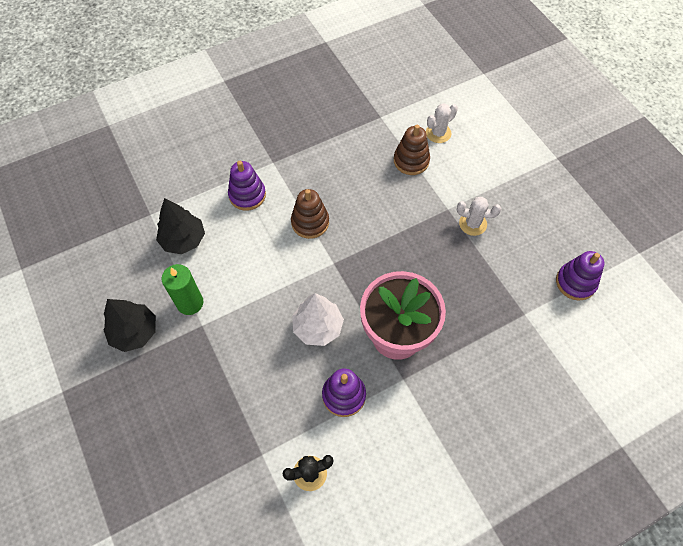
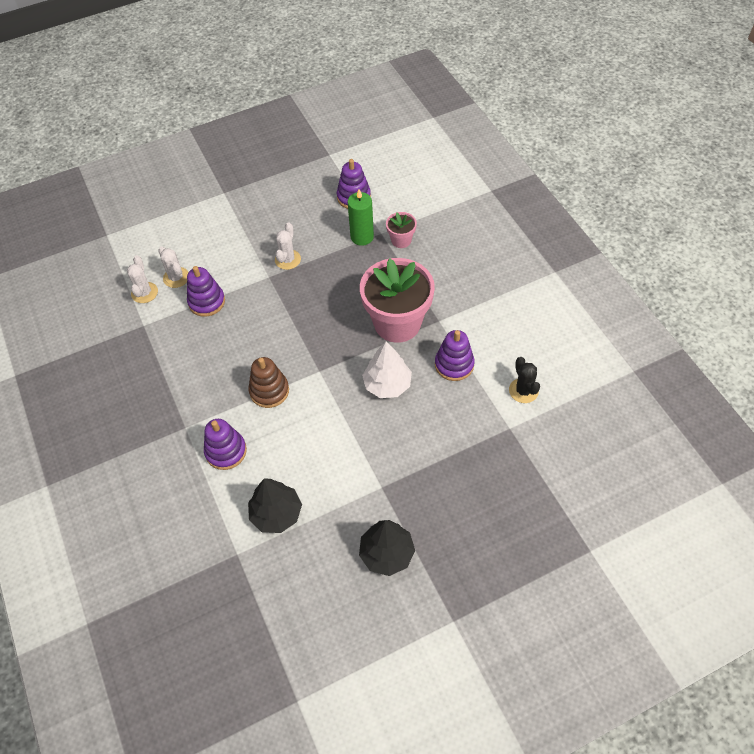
camera: 85 degrees left, 5 degrees down
(190, 303) = (355, 500): green candle -> green candle (362, 237)
(411, 161) = (207, 302): brown stacking toy -> purple stacking toy
(418, 112) = (144, 293): none -> white cactus
(517, 336) = (401, 240): none -> pink flower pot

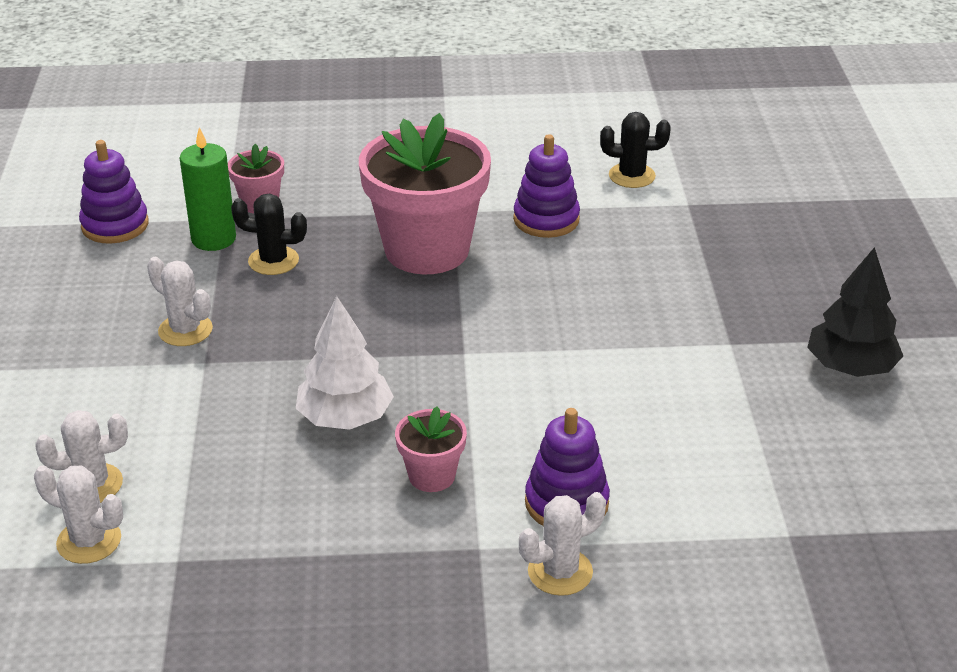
camera: 70 degrees left, 20 degrees down
(180, 464) = (560, 572): none -> white cactus
(207, 302) = (195, 454): purple stacking toy -> none
(225, 392) = (432, 476): none -> pink flower pot
(269, 391) = (467, 419): brown stacking toy -> none
(276, 513) = (728, 468): black tree -> none
(356, 267) = (273, 261): none -> black cactus
(387, 384) = (540, 289): white tree -> white tree (345, 418)

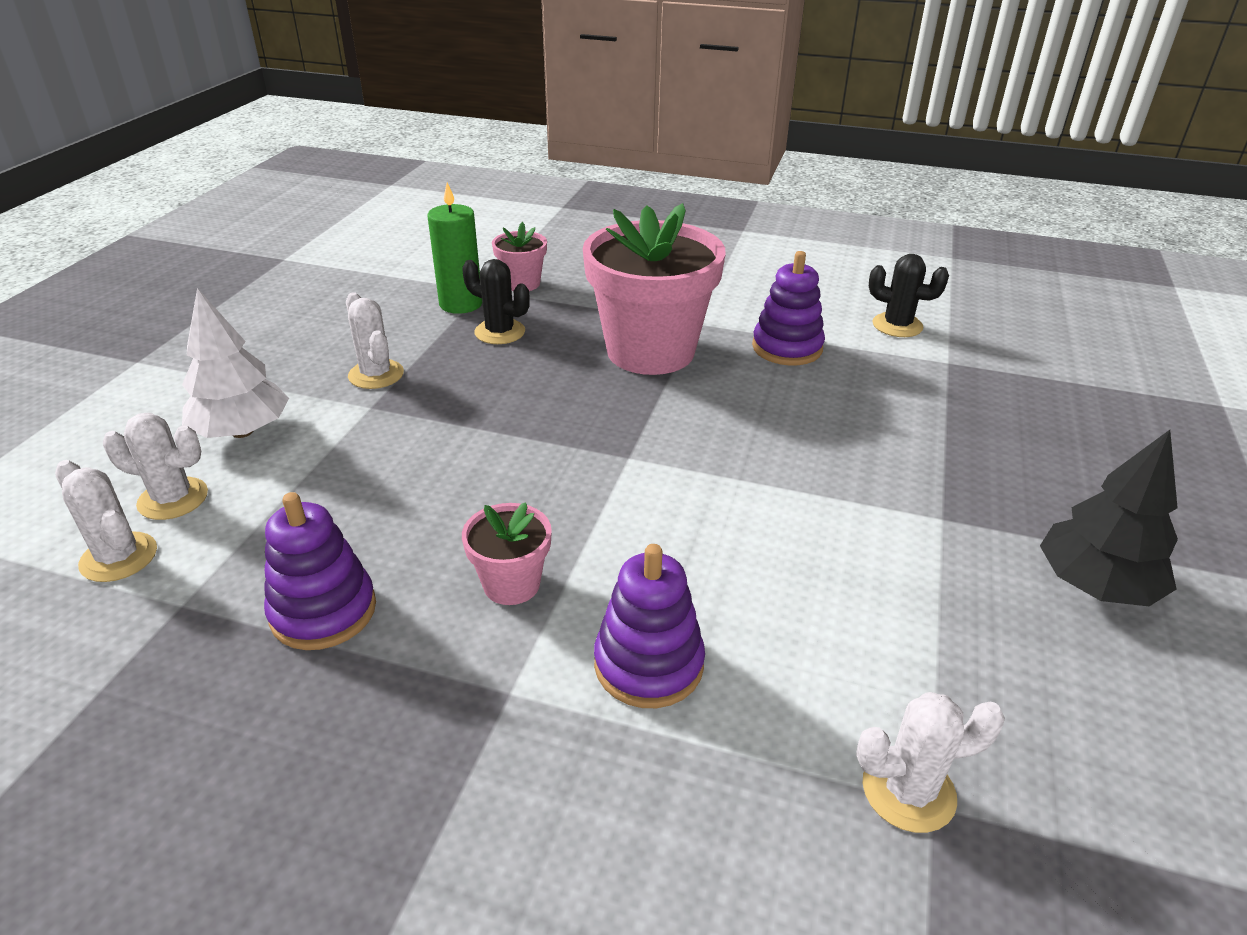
camera: 20 degrees right, 0 degrees up
(115, 225) = (387, 278): purple stacking toy -> purple stacking toy (323, 611)
(345, 418) = (463, 494): white tree -> white tree (242, 431)
(560, 572) = (590, 759): white cactus -> white cactus (908, 791)

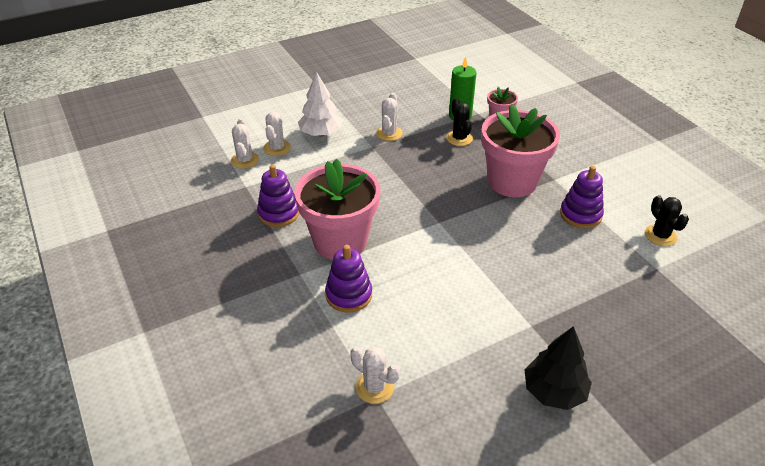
camera: 45 degrees right, 5 degrees up
(173, 499) = (277, 148): white cactus -> white cactus turned 45 degrees clockwise
(511, 584) = (340, 241): pink flower pot -> pink flower pot, size x2.18

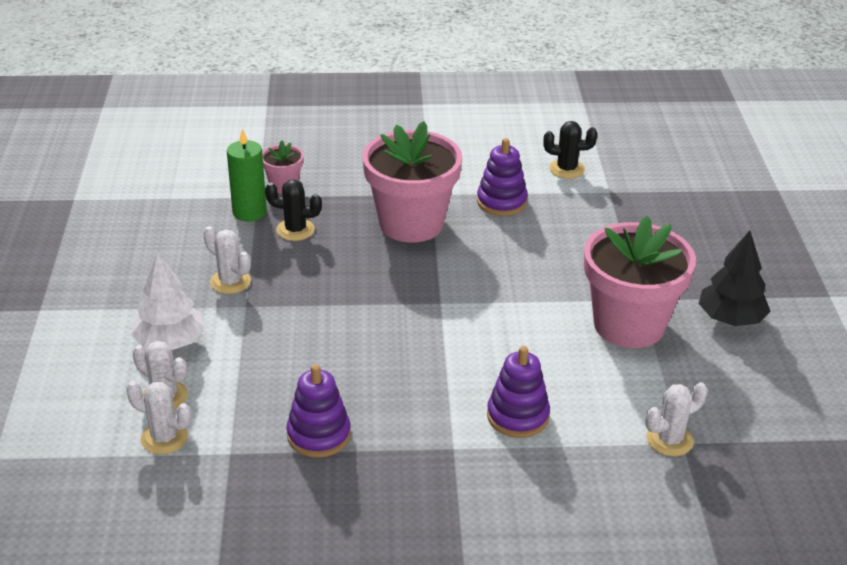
camera: 65 degrees left, 5 degrees down
(340, 241) = (417, 394): pink flower pot -> pink flower pot (629, 325)

